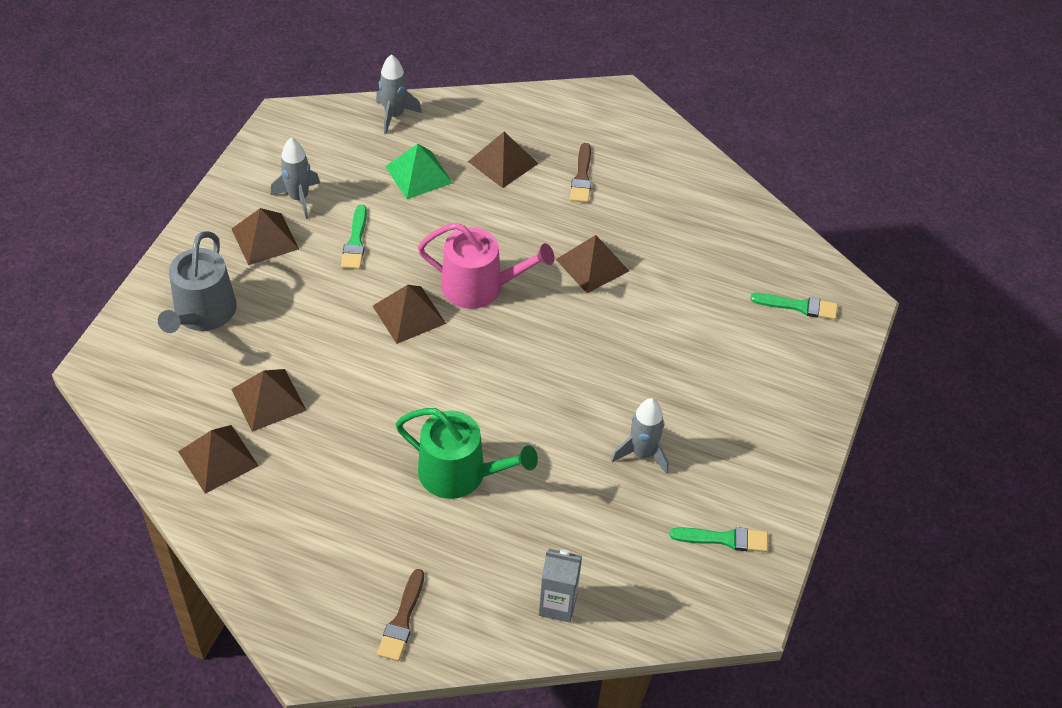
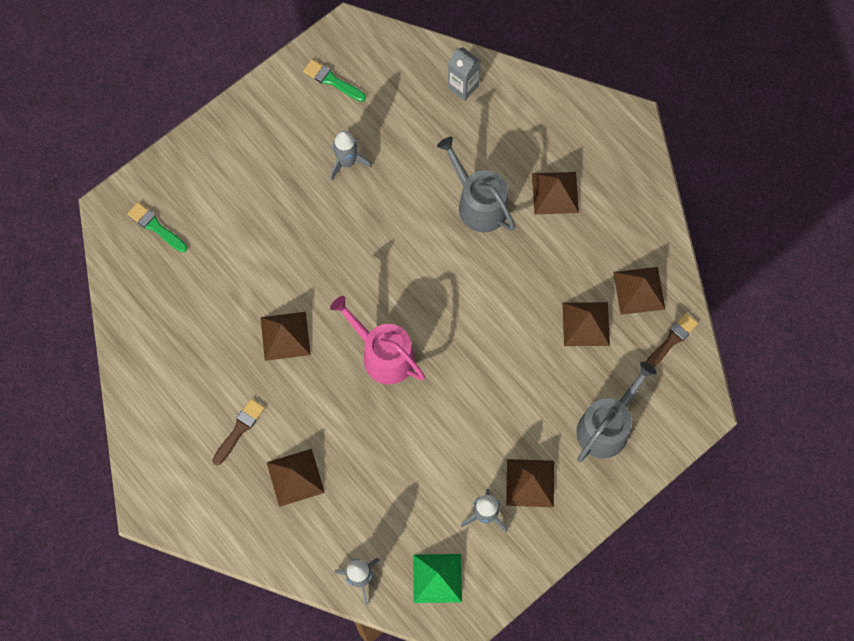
camera: 150 degrees left, 20 degrees up
(355, 241) = (458, 446): green brush -> none
(402, 619) = (564, 120): brown brush -> brown brush (671, 341)
(409, 314) = (450, 353): brown pyramid -> brown pyramid (555, 193)
(418, 174) = (373, 496): green pyramid -> green pyramid (437, 578)
(460, 473) = (478, 203): green watering can -> grey watering can

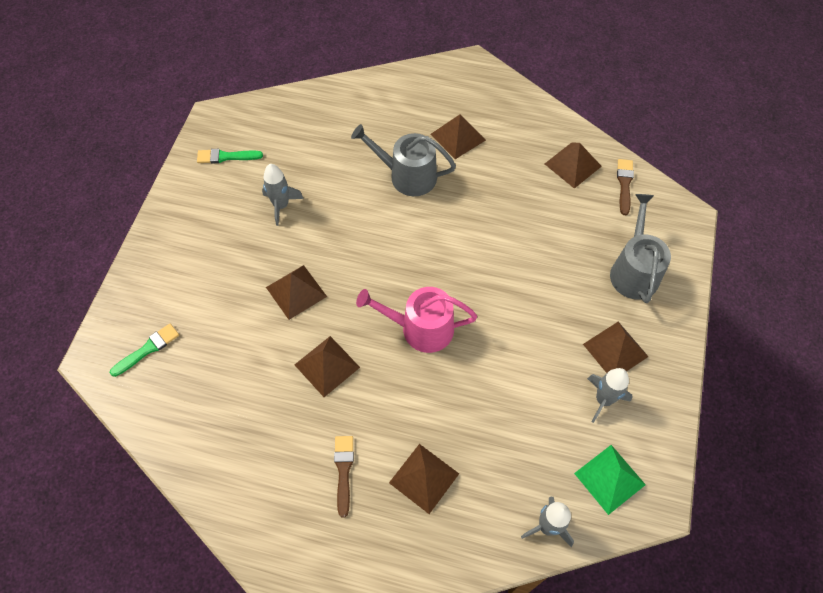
camera: 35 degrees left, 10 degrees down
(156, 227) = (147, 349): green brush -> green brush turned 135 degrees clockwise
(463, 86) = (332, 107): grey carton -> none
(585, 324) = (555, 209): brown pyramid -> brown pyramid (296, 291)

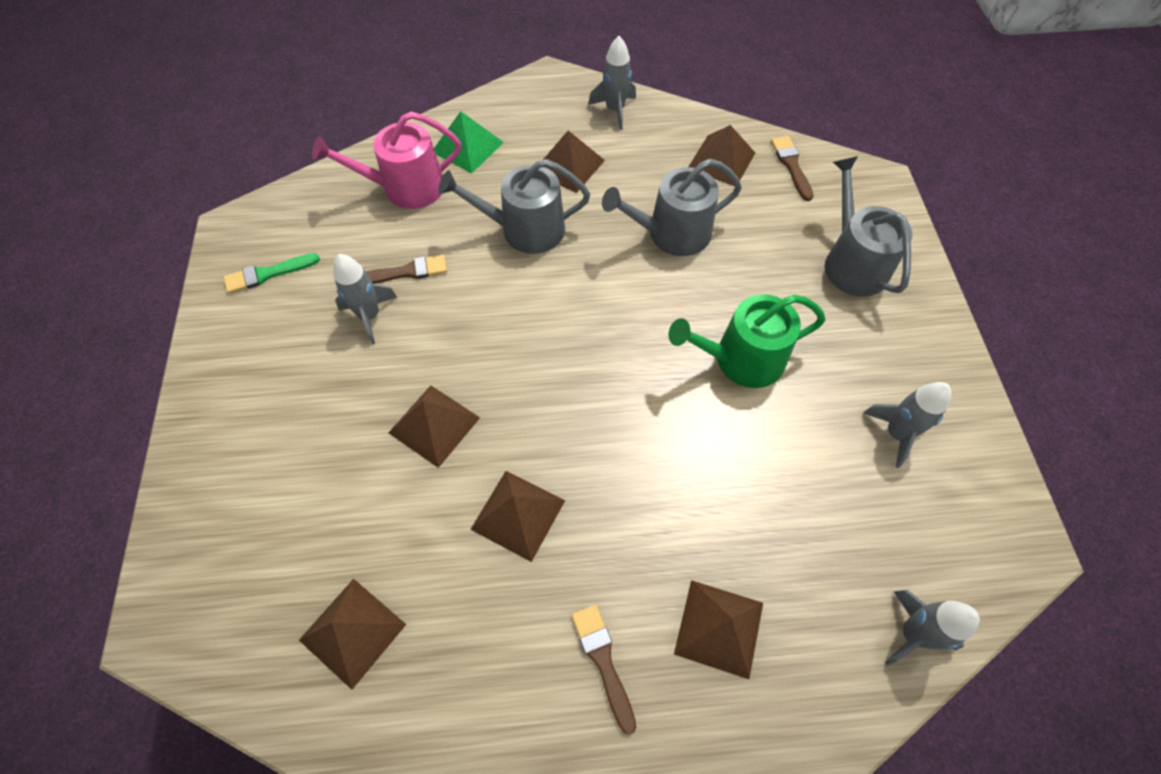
camera: 20 degrees left, 0 degrees up
(147, 349) = (239, 583): green brush -> none
(315, 182) = (406, 272): none -> brown brush
(420, 328) = (625, 419): pink watering can -> pink watering can (406, 188)
(510, 103) = (615, 110): none -> grey rocket
(510, 210) = (672, 233): none -> grey watering can
(518, 314) = (741, 359): none -> green watering can
(610, 479) = (955, 535): green pyramid -> green pyramid (467, 147)
(615, 350) = (878, 365): brown pyramid -> brown pyramid (352, 632)

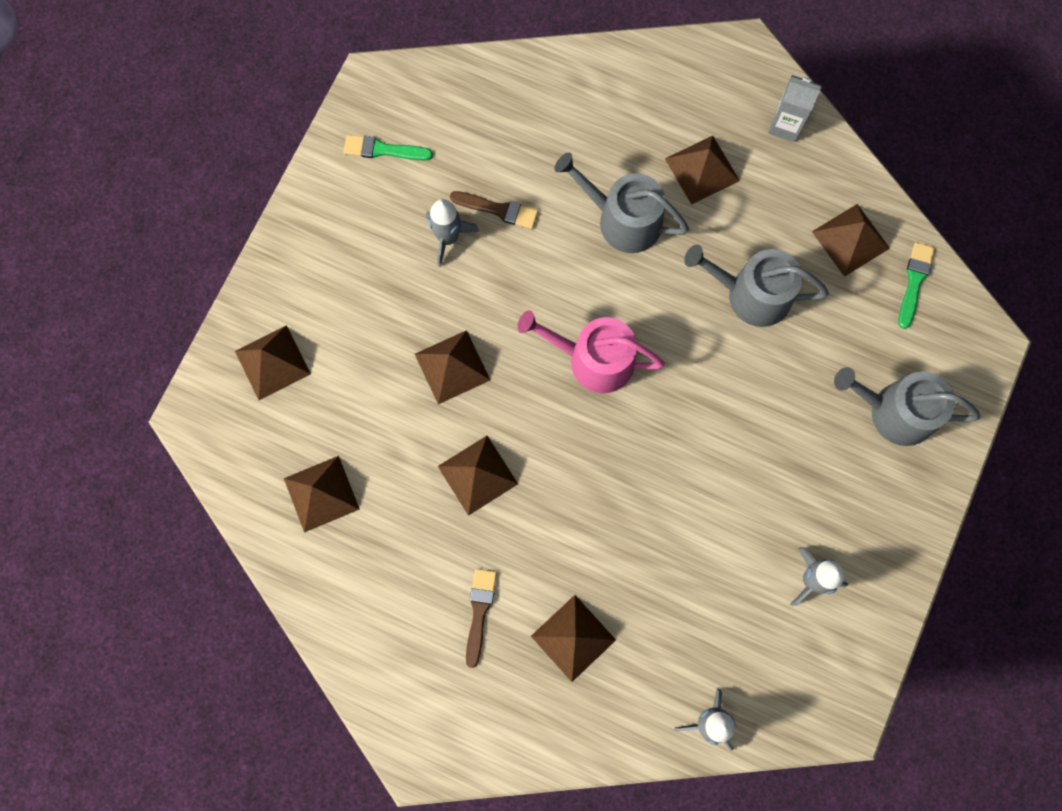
camera: 30 degrees right, 15 degrees up
(232, 520) = (272, 362): none -> brown pyramid
(406, 188) = (540, 117): pink watering can -> pink watering can (593, 359)
(467, 147) = (620, 98): green pyramid -> none
(615, 110) = (785, 125): grey rocket -> grey carton
(741, 359) = (730, 447): green watering can -> none
(791, 166) = (914, 281): brown brush -> green brush
(852, 262) = (894, 412): grey watering can -> grey watering can turned 90 degrees counterclockwise

